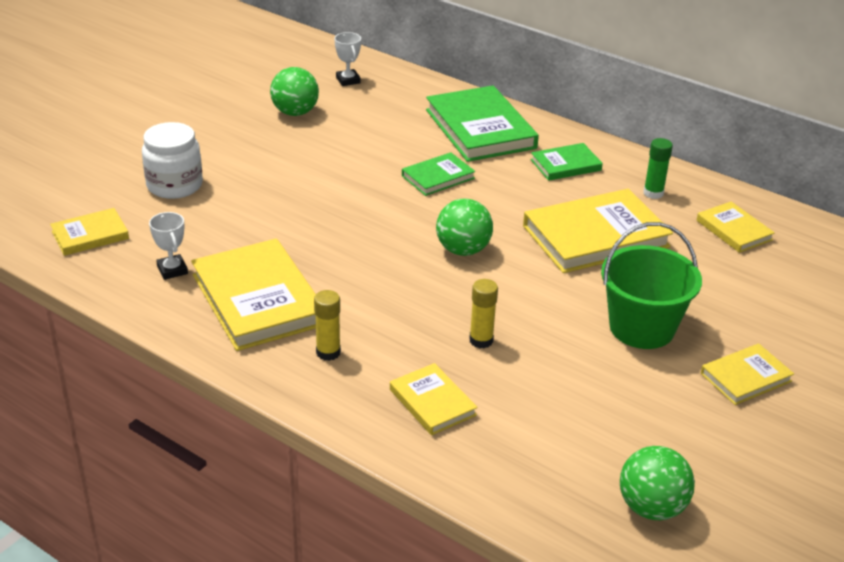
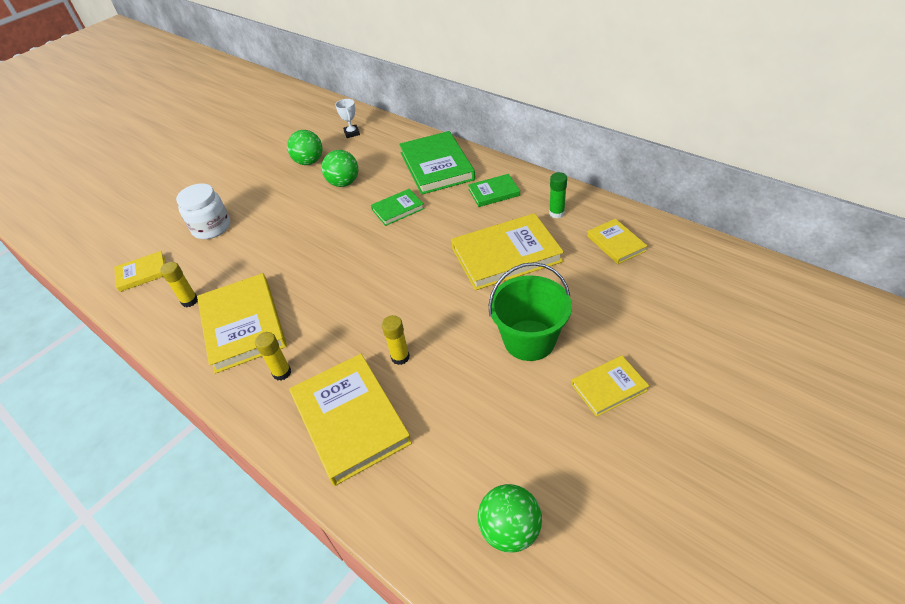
camera: 10 degrees right, 10 degrees up
(172, 270) = (189, 301): white trophy -> yellow glue stick
(432, 402) = (350, 419): yellow book -> yellow book, size x1.89
(463, 250) = (403, 272): green ball -> green ball (344, 183)

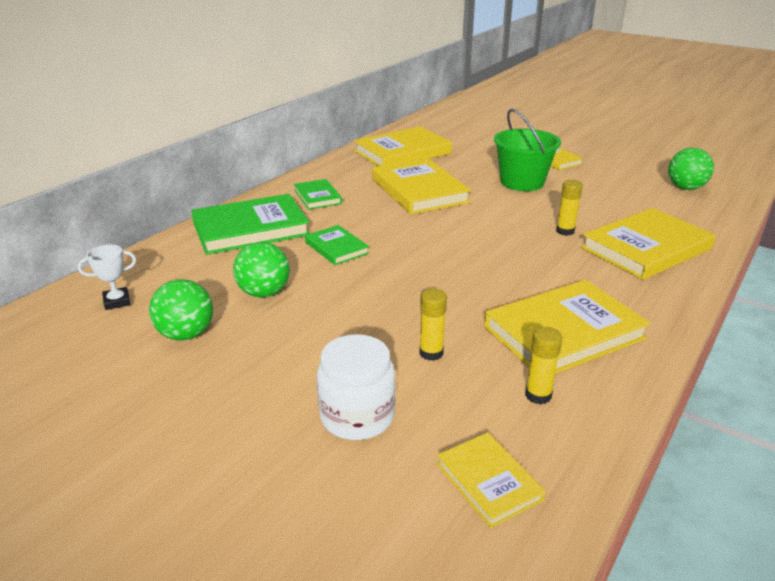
camera: 100 degrees left, 15 degrees down
(282, 373) = (618, 292): yellow glue stick -> yellow glue stick (431, 353)
(556, 213) = (358, 171): green glue stick -> none
(616, 243) = (402, 152): yellow book -> yellow book, size x1.89

